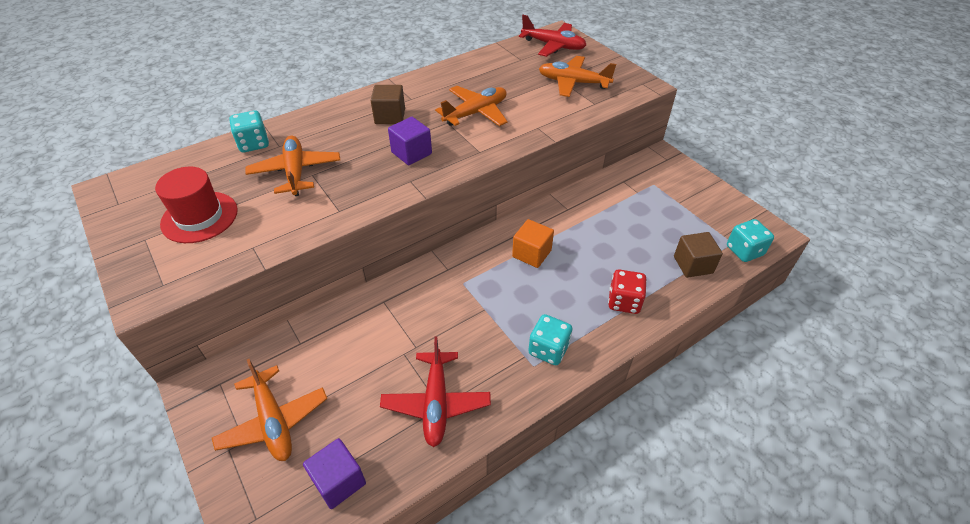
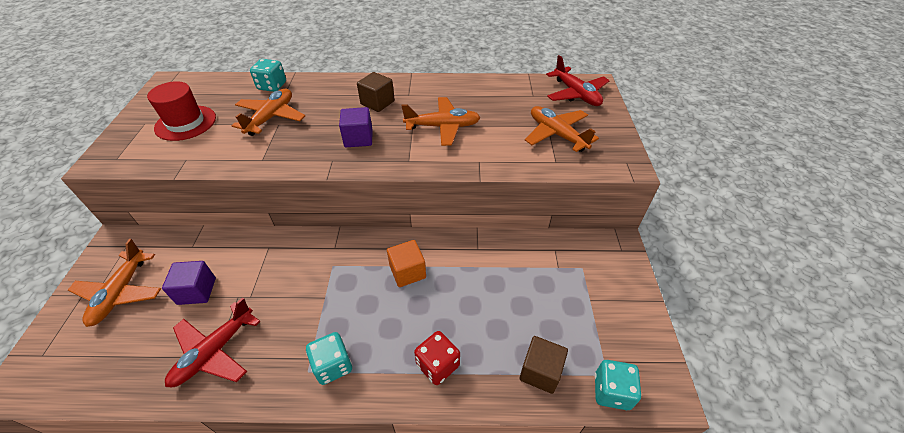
camera: 35 degrees right, 0 degrees up
(339, 481) = (103, 366): purple cube -> purple cube (197, 291)

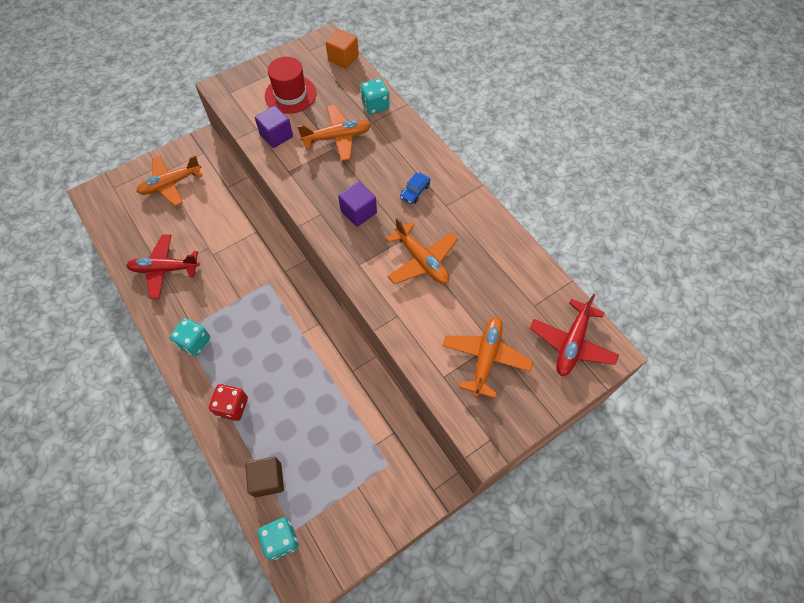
camera: 55 degrees right, 15 degrees up
(197, 291) = (197, 221): purple cube -> purple cube (276, 135)
(377, 103) = (415, 191): brown cube -> blue car
(407, 272) = (296, 335): orange cube -> orange cube (343, 58)

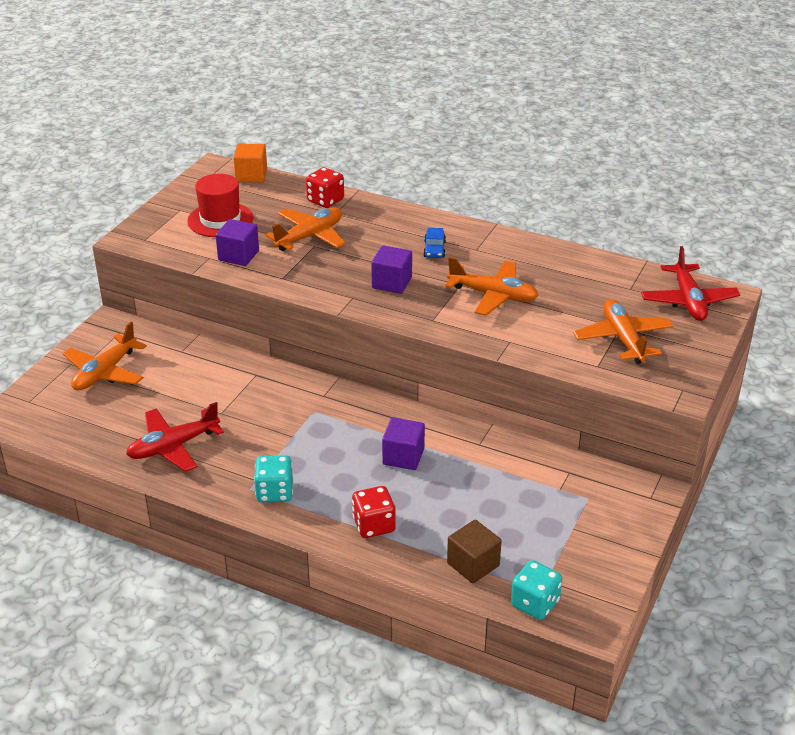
camera: 30 degrees left, 25 degrees down
(294, 355) = (403, 456): none -> purple cube
(375, 105) = (325, 200): turquoise dice -> red dice

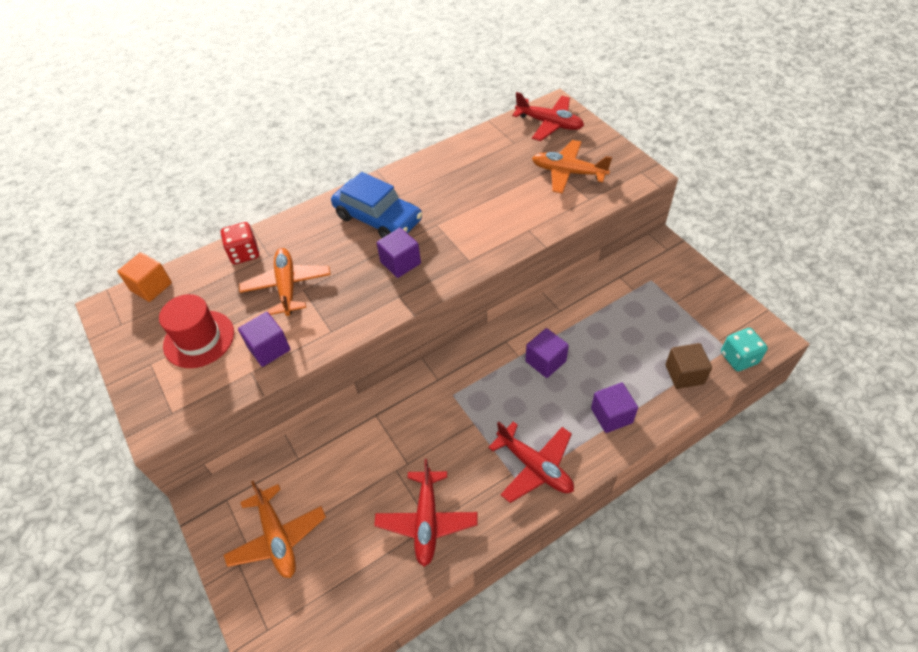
camera: 55 degrees left, 15 degrees up
(274, 492) = (534, 467): turquoise dice -> red plane
(374, 525) = (611, 415): red dice -> purple cube
(434, 249) = (378, 218): blue car -> blue car, size x2.31
(493, 295) = (465, 213): orange plane -> none

